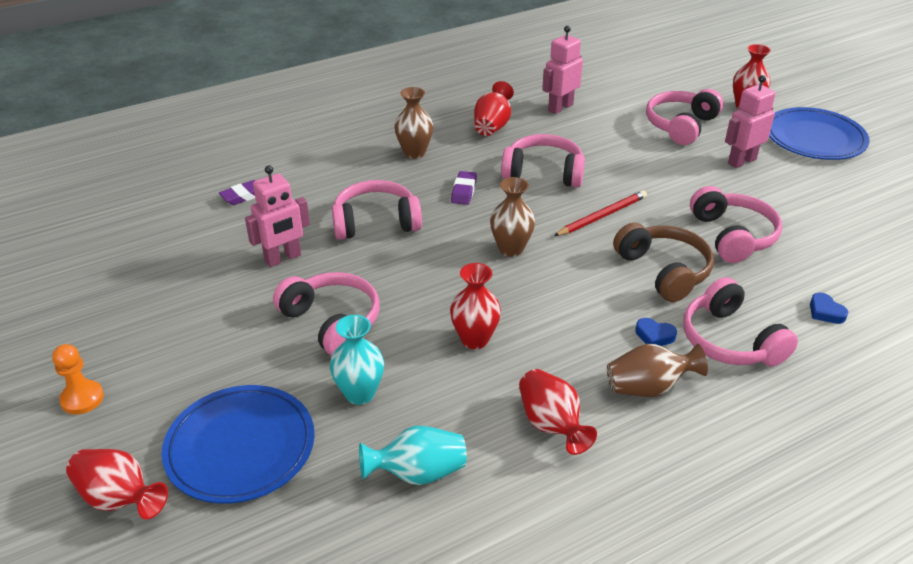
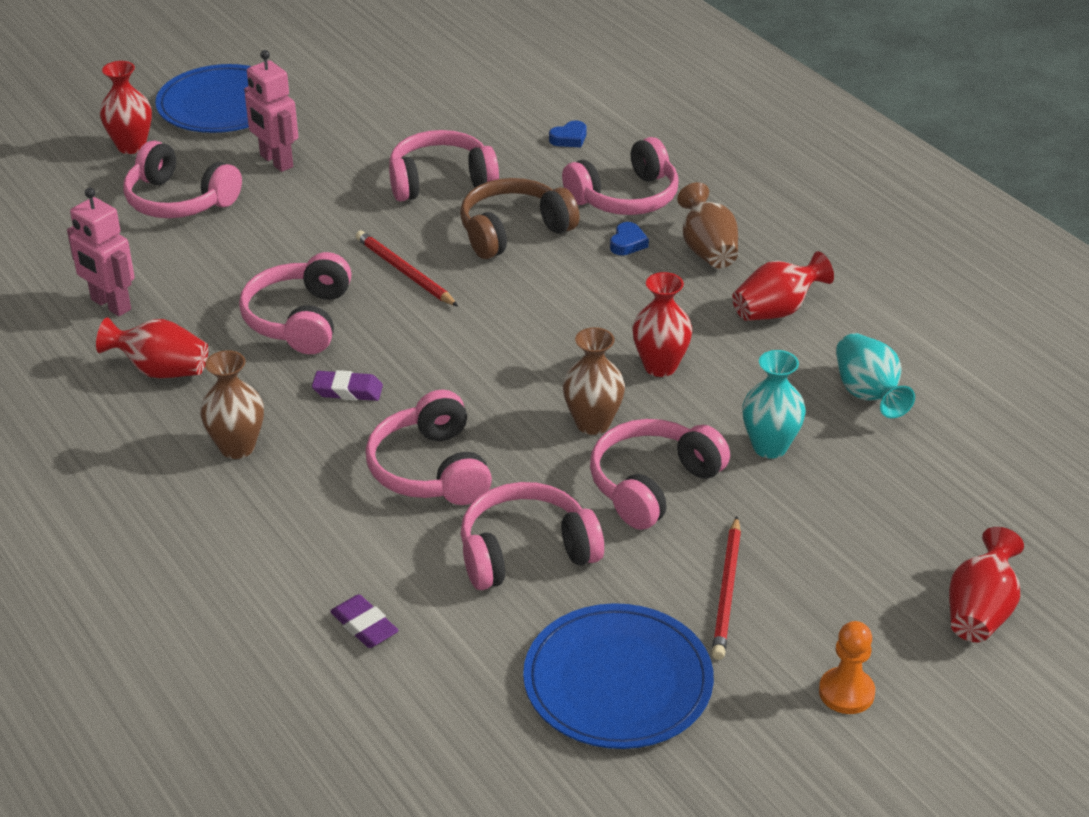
camera: 95 degrees left, 0 degrees up
(208, 349) = (727, 591): none -> red pencil
(240, 447) = (876, 529): blue plate -> blue plate (618, 682)
(283, 258) = (526, 552): pink robot -> pink headphones
(511, 249) = (482, 344): brown vase -> brown vase (593, 423)

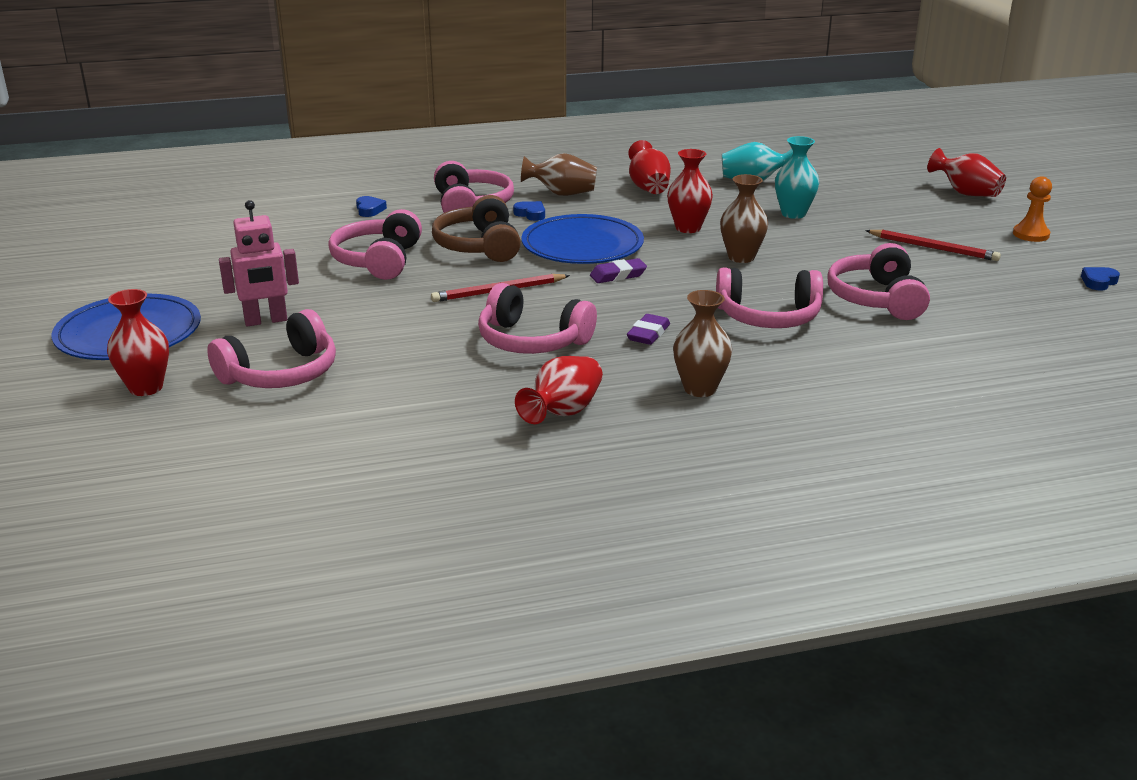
camera: 70 degrees left, 10 degrees down
(110, 305) = (432, 427): pink robot -> none
(364, 626) = (945, 365): purple eraser -> purple eraser (618, 275)
(618, 682) = (1015, 291): blue plate -> blue plate (582, 245)
(652, 485) = (818, 251): pink headphones -> none
(699, 771) = (1098, 282): none -> blue heart

